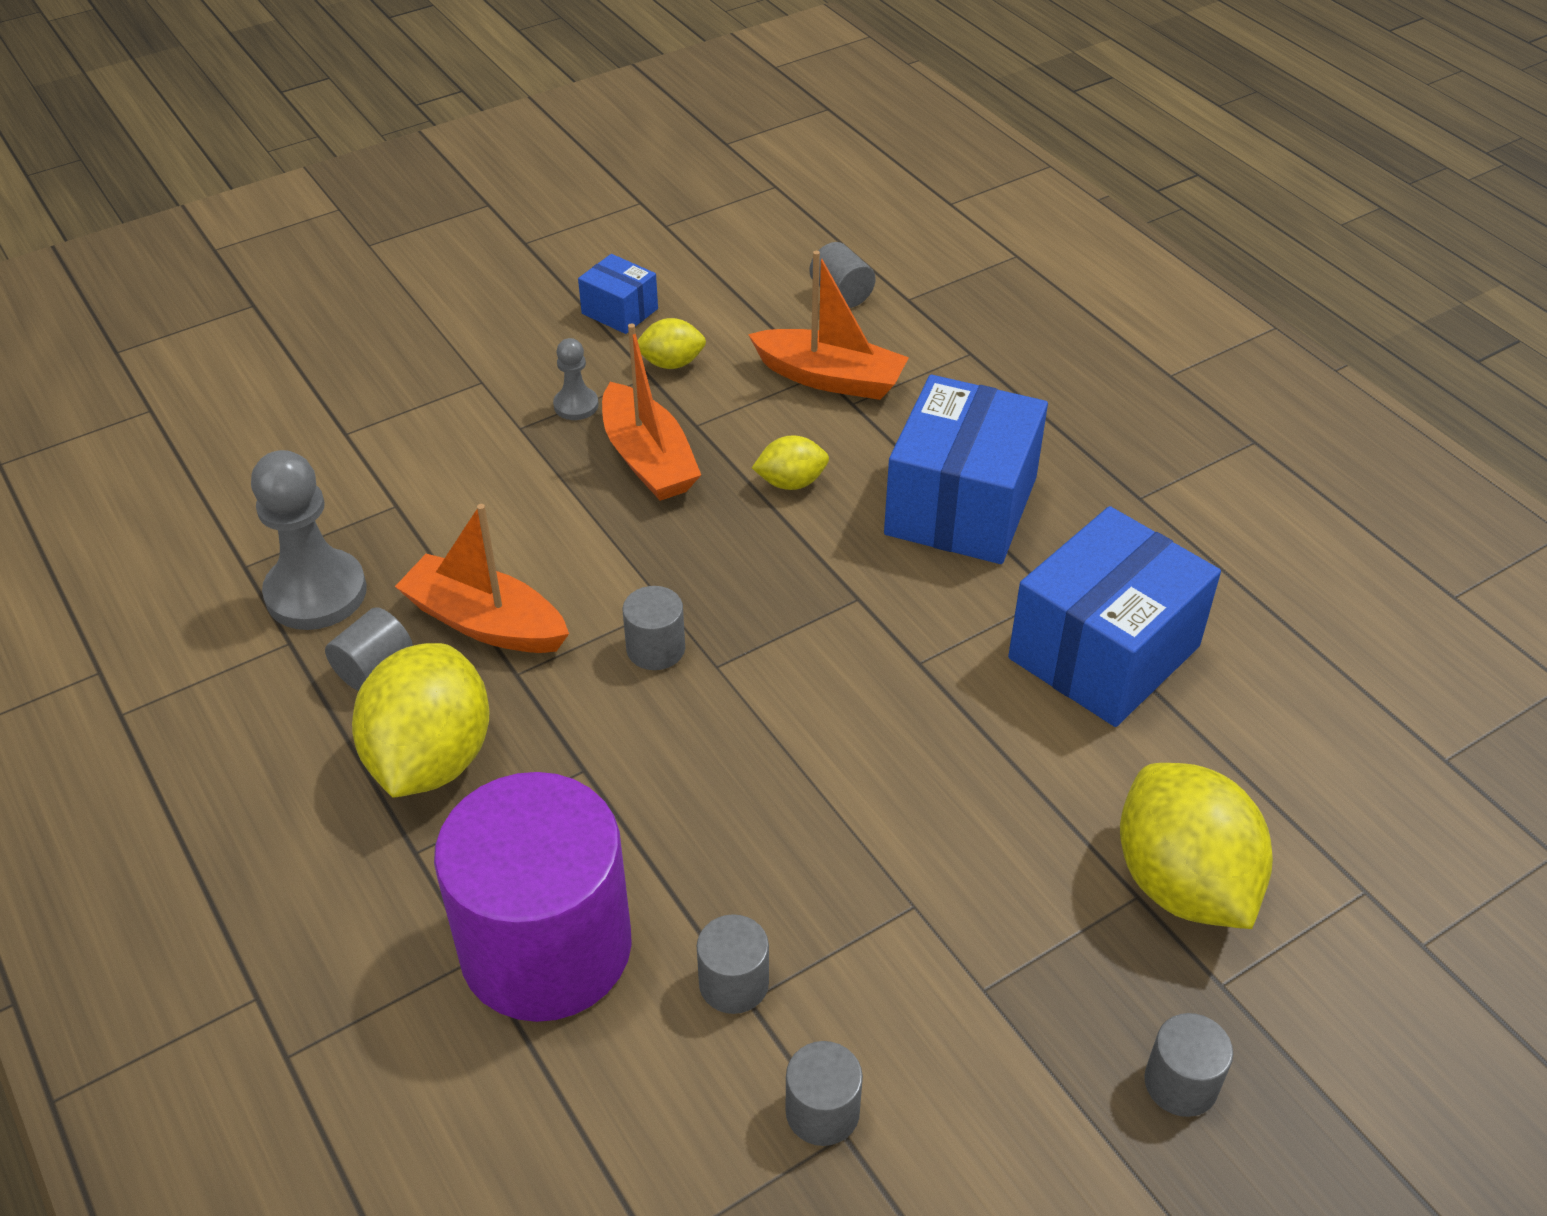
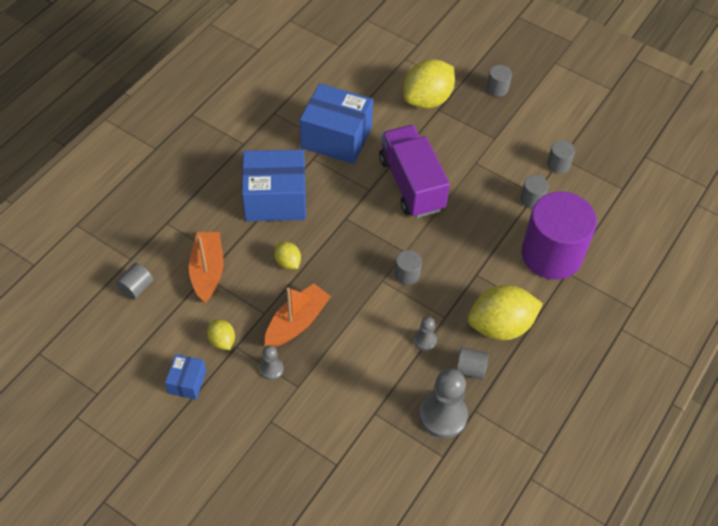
camera: 115 degrees left, 10 degrees up
(485, 622) = (425, 340): orange boat -> grey pawn
(901, 744) = (411, 184): none -> purple truck

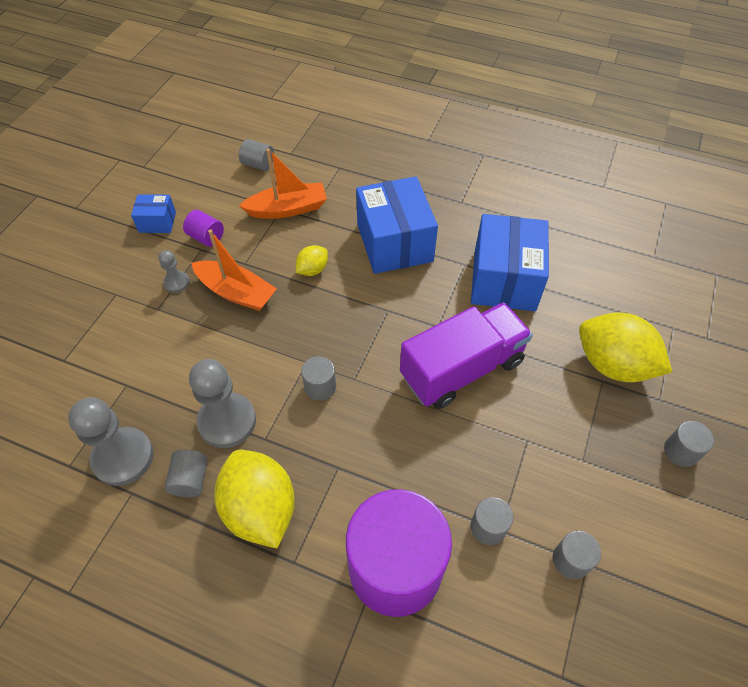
camera: 80 degrees right, 0 degrees up
(222, 341) = (206, 237): yellow lemon -> purple cylinder
(425, 340) = (227, 421): grey pawn -> grey pawn, size x1.99

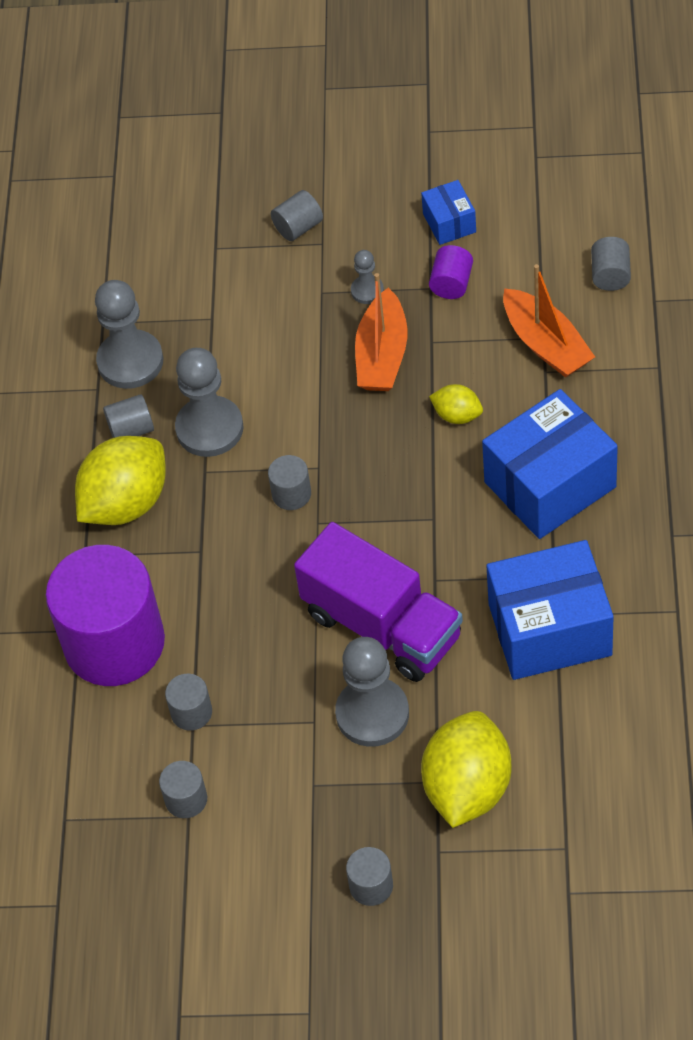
camera: 75 degrees right, 0 degrees up
(90, 303) = (298, 227): none -> grey cylinder
(534, 400) = (372, 714): none -> grey pawn

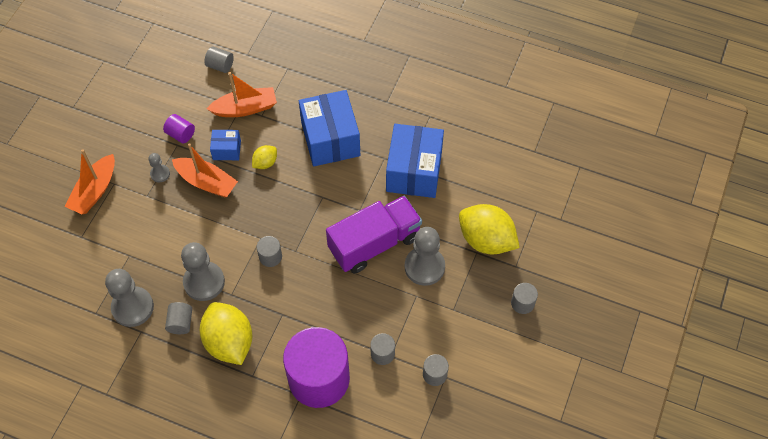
camera: 75 degrees left, 5 degrees up
(298, 227) = (95, 191): grey cylinder -> orange boat
(449, 223) = (140, 120): blue box -> blue box (227, 150)

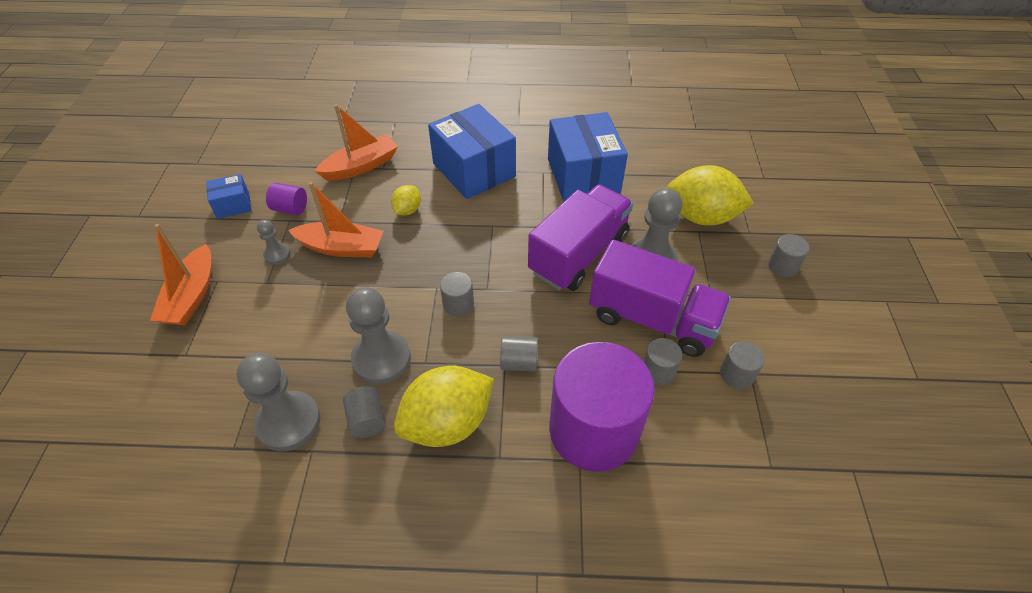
camera: 20 degrees left, 10 degrees down
(220, 66) = (315, 136): grey cylinder -> grey cylinder (519, 362)
(227, 150) = (354, 210): blue box -> blue box (233, 205)
(229, 342) = (447, 423): yellow lemon -> yellow lemon turned 75 degrees counterclockwise
(400, 314) = (652, 319): none -> purple truck

